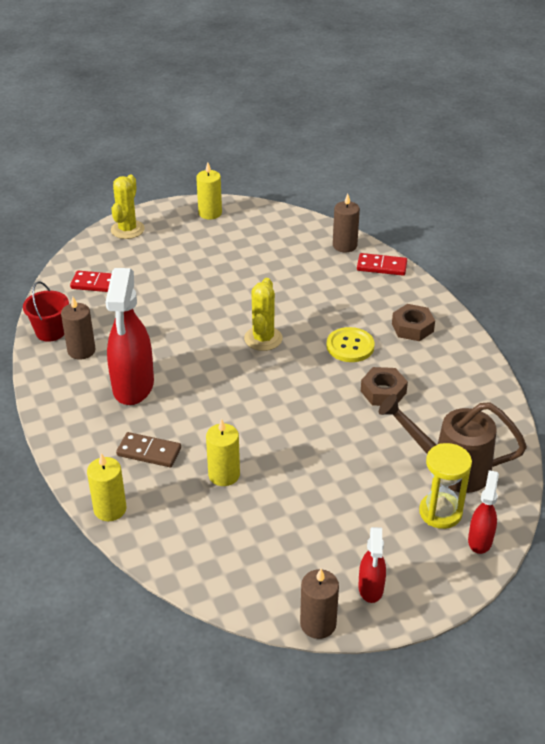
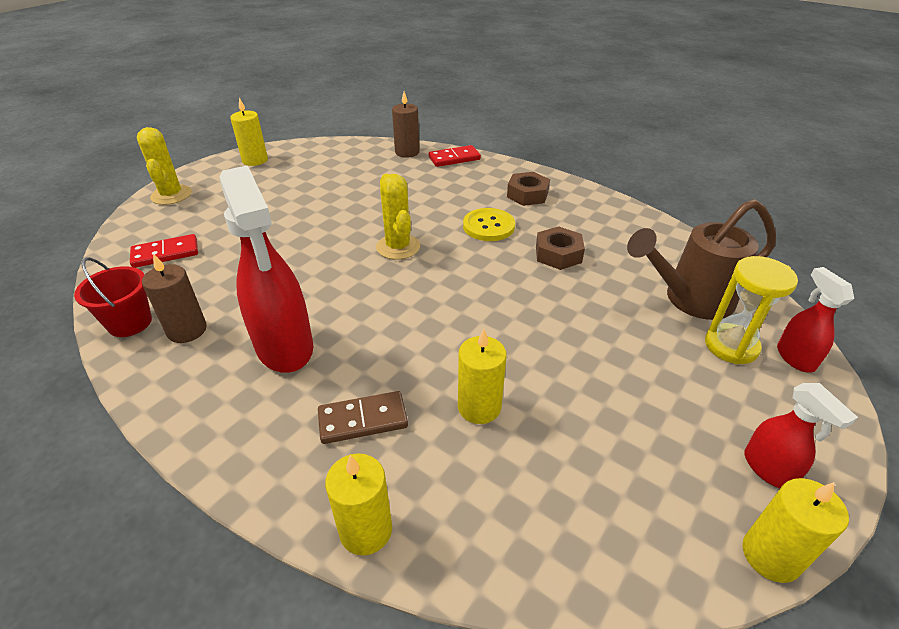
camera: 30 degrees left, 0 degrees up
(318, 624) = (770, 555): brown candle -> yellow candle

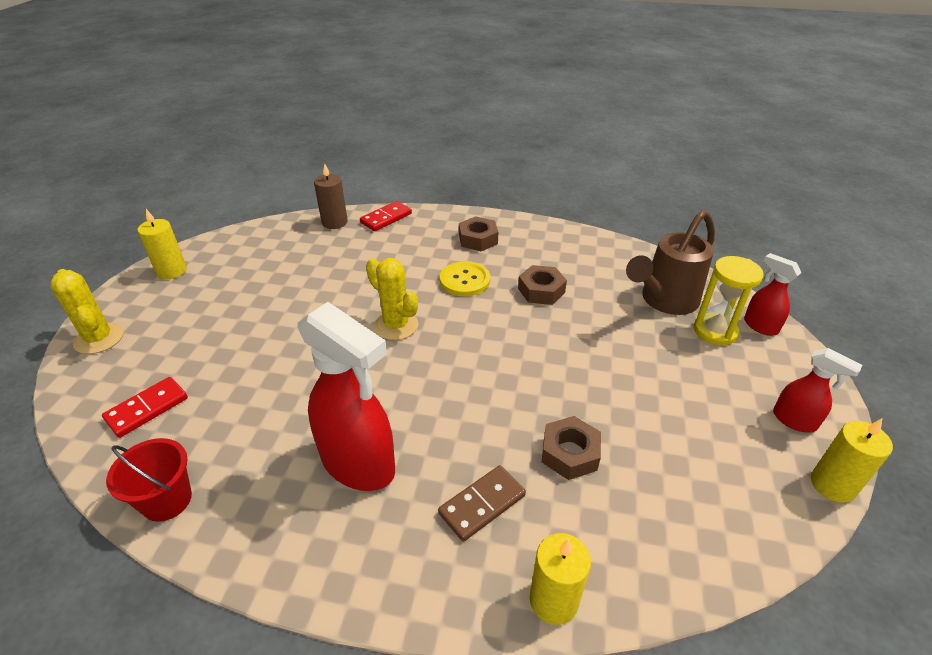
camera: 25 degrees left, 0 degrees up
(187, 330) = (241, 484): brown candle -> none
(479, 407) = (570, 453): yellow candle -> brown nut

